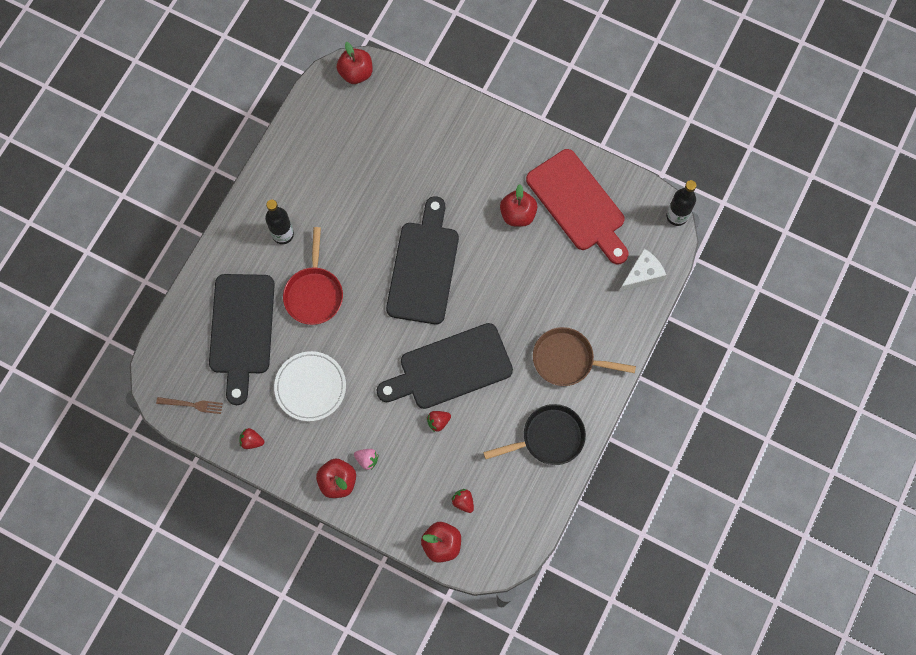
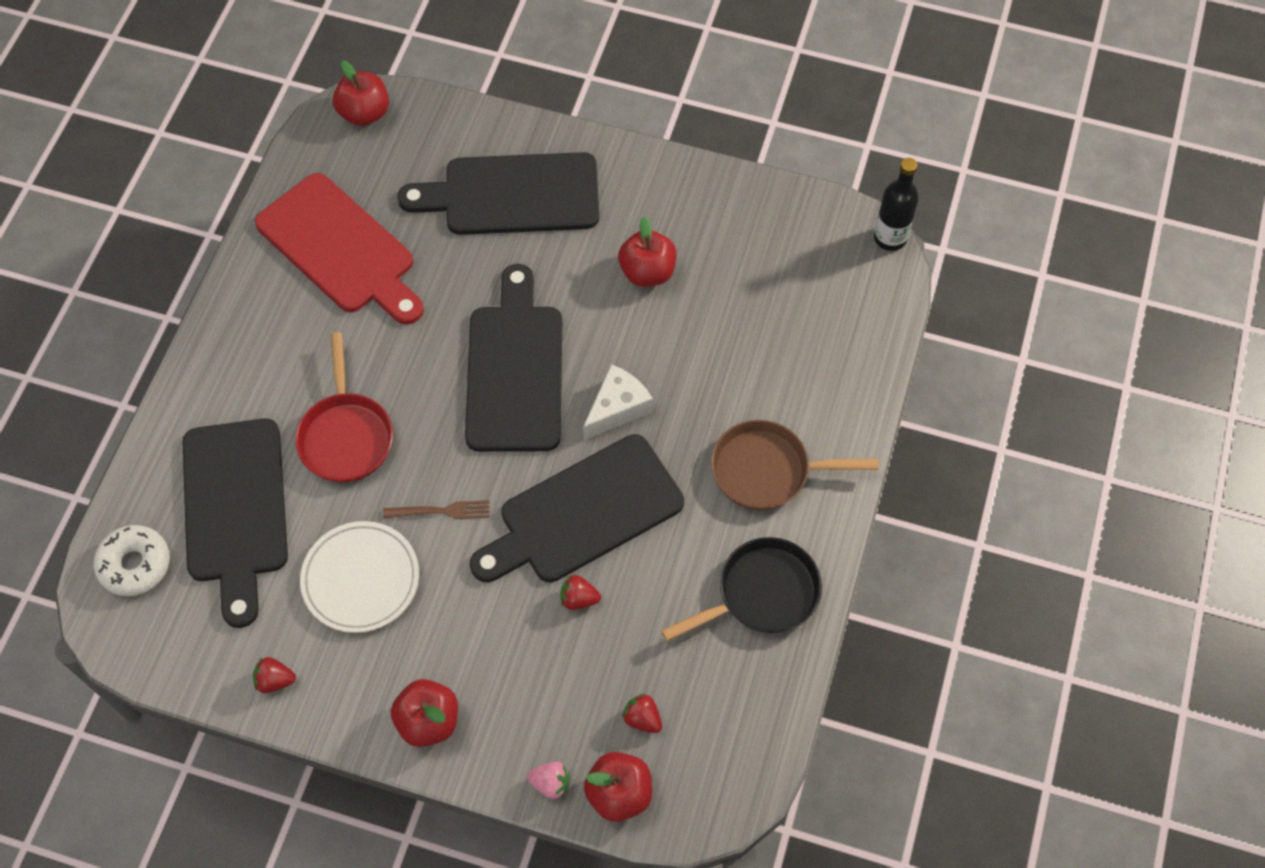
camera: 10 degrees left, 10 degrees down
(178, 355) = (135, 564): none -> white donut
(192, 405) = (167, 639): brown fork -> brown fork (441, 511)
(283, 234) = (283, 356): black bottle -> none
(367, 460) = (472, 678): pink strawberry -> pink strawberry (550, 783)
(438, 422) = (578, 599): red strawberry -> red strawberry turned 45 degrees clockwise
(441, 147) = (513, 195): none -> black cutting board
(578, 204) = (737, 244): red cutting board -> red cutting board (340, 248)
(642, 275) = (856, 328): white cheese -> white cheese (617, 408)

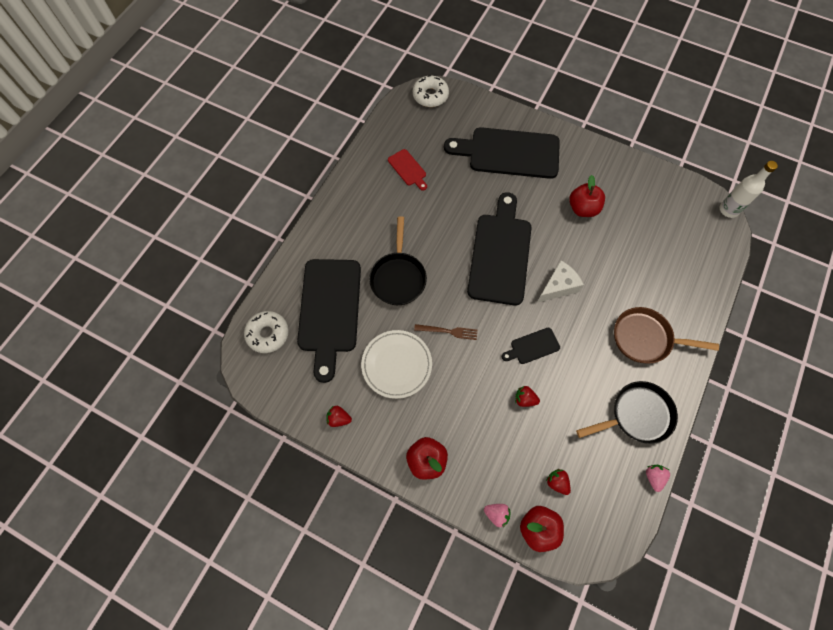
camera: 10 degrees right, 5 degrees up
(340, 248) = (408, 169): red cutting board -> red cutting board, size x0.45
(346, 436) = (398, 277): red pan -> black pan
(364, 113) = (430, 96): red apple -> white donut
(584, 513) = (532, 346): black cutting board -> black cutting board, size x0.45
(795, 684) = (653, 477): none -> pink strawberry
(890, 238) = (728, 210): black bottle -> white bottle

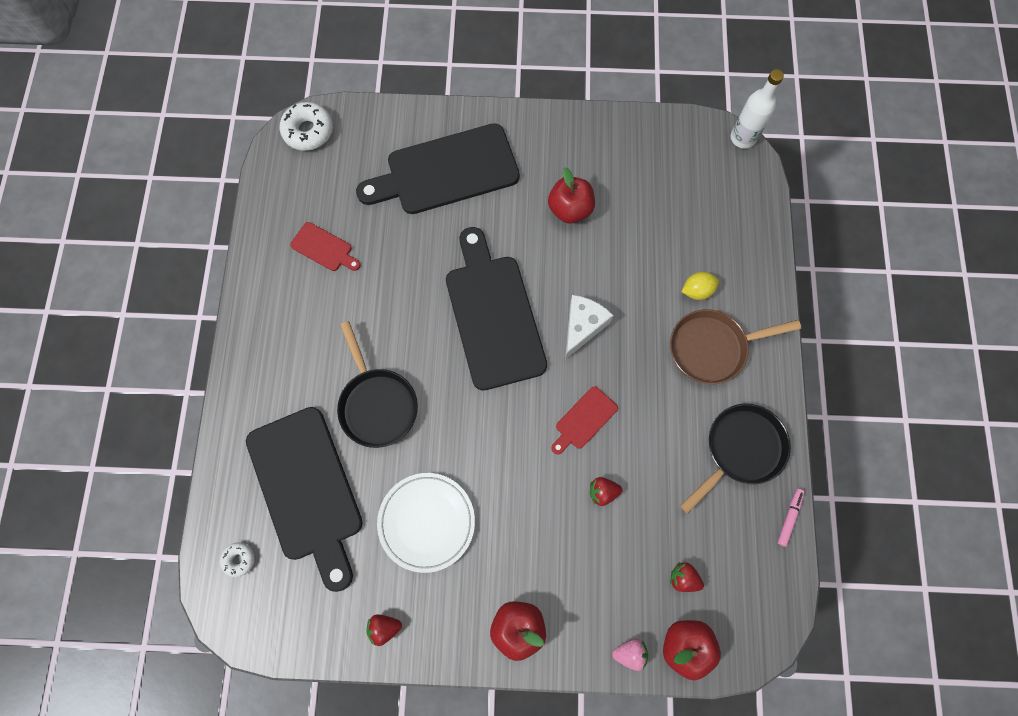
camera: 25 degrees left, 5 degrees up
(268, 334) = (239, 559): white donut -> white donut, size x0.54
(448, 331) = (472, 447): brown fork -> none
(532, 346) = (584, 420): black cutting board -> red cutting board
(651, 296) = (697, 291): none -> yellow lemon
(653, 477) = (789, 517): pink strawberry -> pink marker

